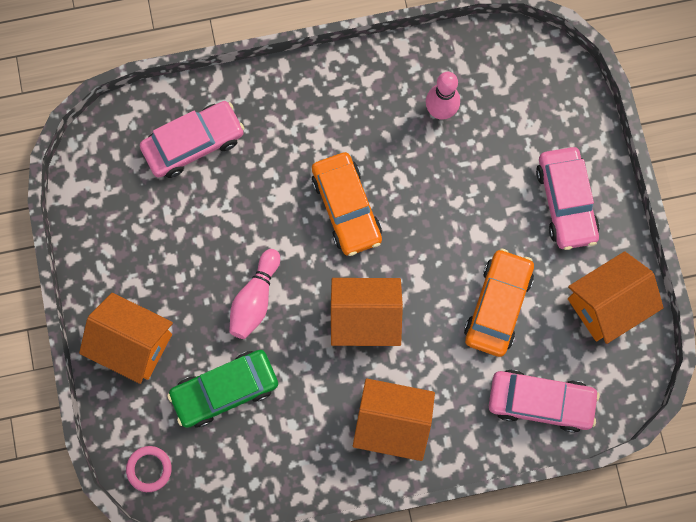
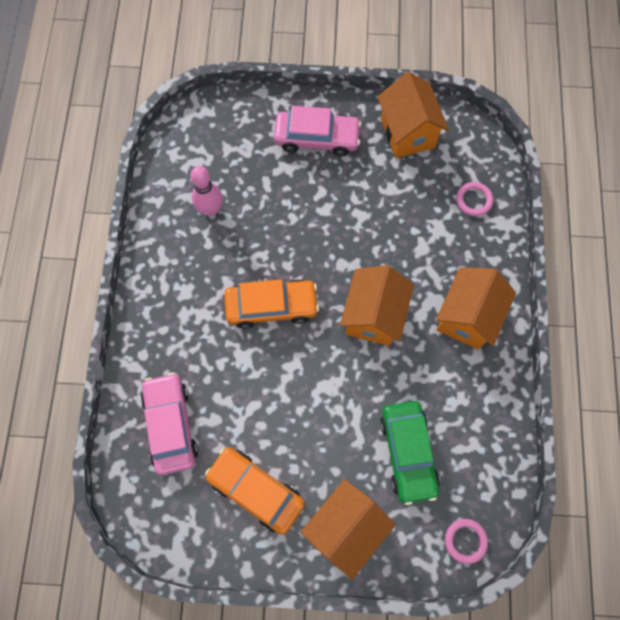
camera: 75 degrees left, 5 degrees down
(255, 299) = (332, 405): pink bowling pin -> none
(497, 305) = (388, 210): orange car -> orange car (256, 490)
(540, 402) = (473, 200): pink car -> pink ring

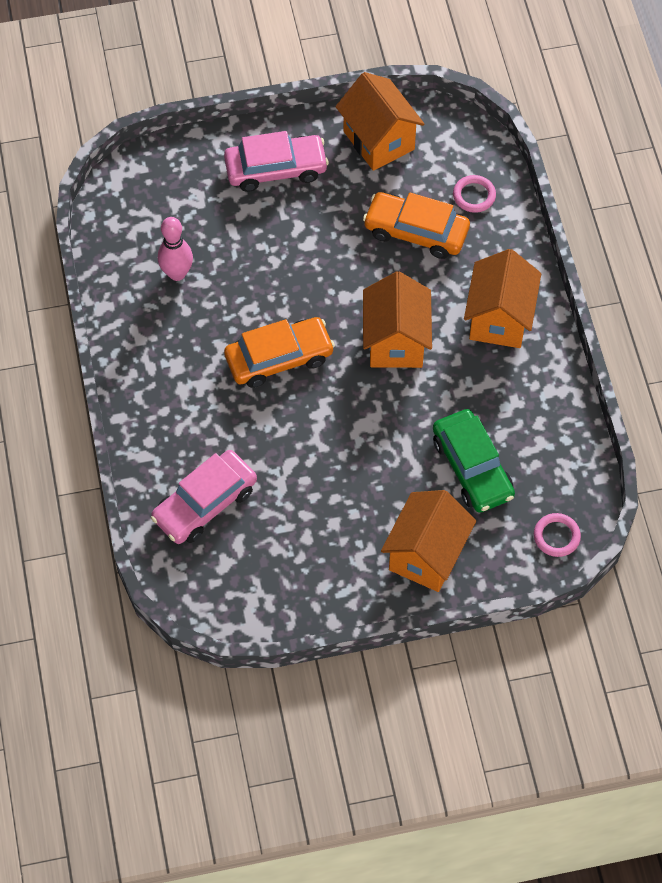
camera: 15 degrees left, 10 degrees down
(171, 425) = (205, 503): pink car -> pink car turned 105 degrees counterclockwise
(256, 490) = (319, 544): orange car -> orange car (416, 231)

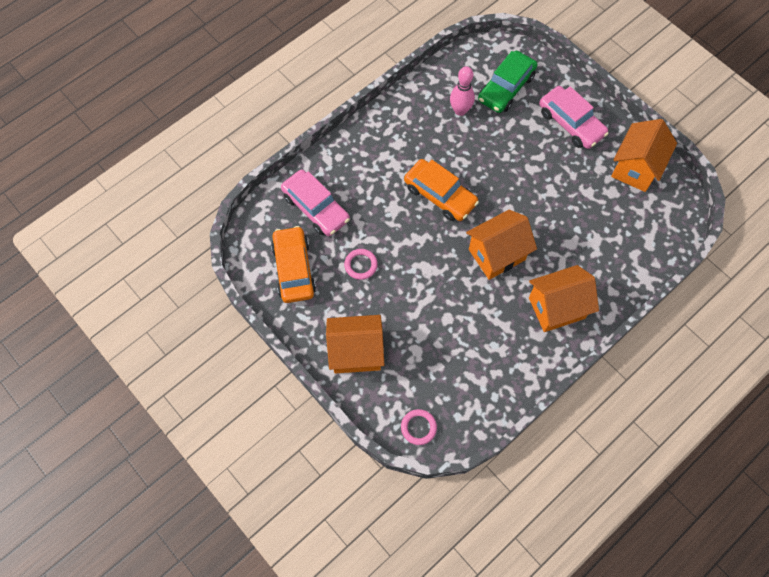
camera: 60 degrees right, 5 degrees up
(205, 503) = (316, 208): pink car -> pink car turned 150 degrees counterclockwise
(416, 231) = (585, 224): orange car -> orange car (294, 269)
(472, 467) = (436, 348): green car -> green car (506, 88)
(474, 196) = (637, 245): pink ring -> pink ring (361, 265)

